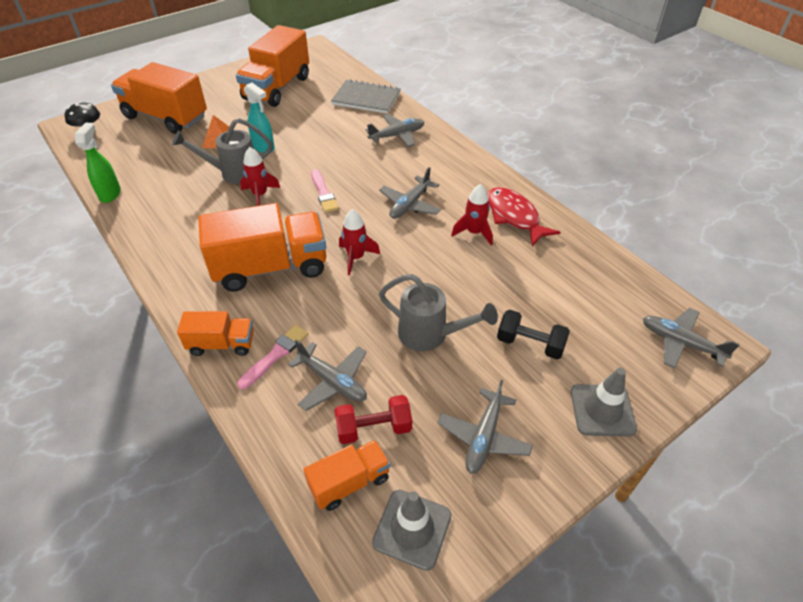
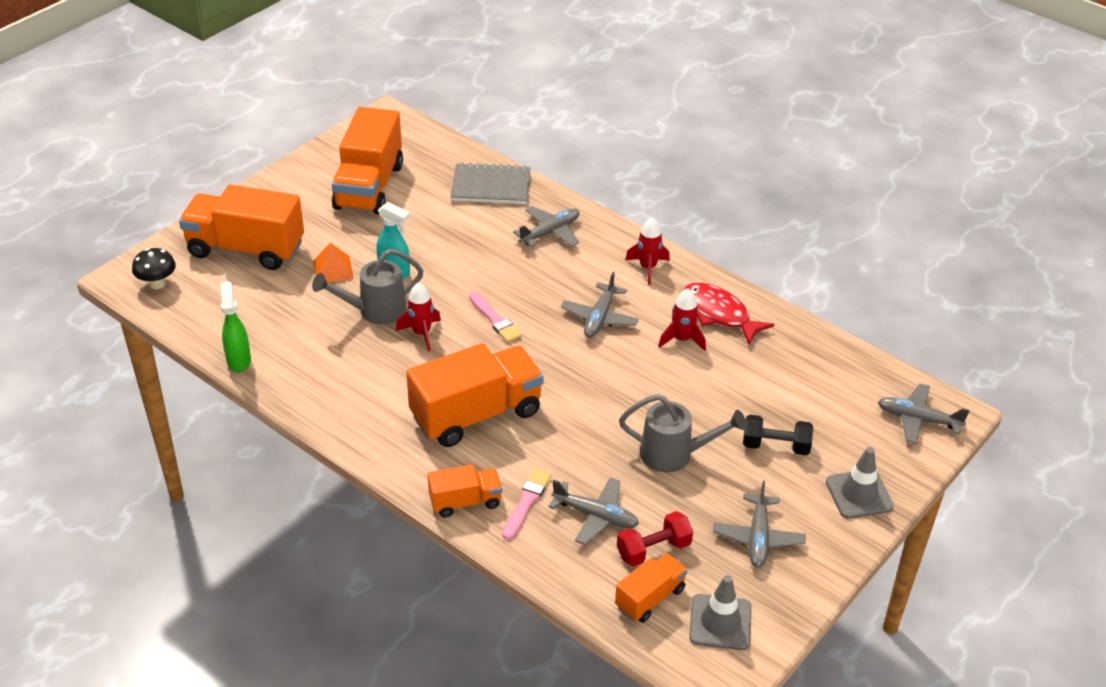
camera: 15 degrees left, 5 degrees down
(356, 258) = (565, 388): red rocket -> red rocket (648, 268)

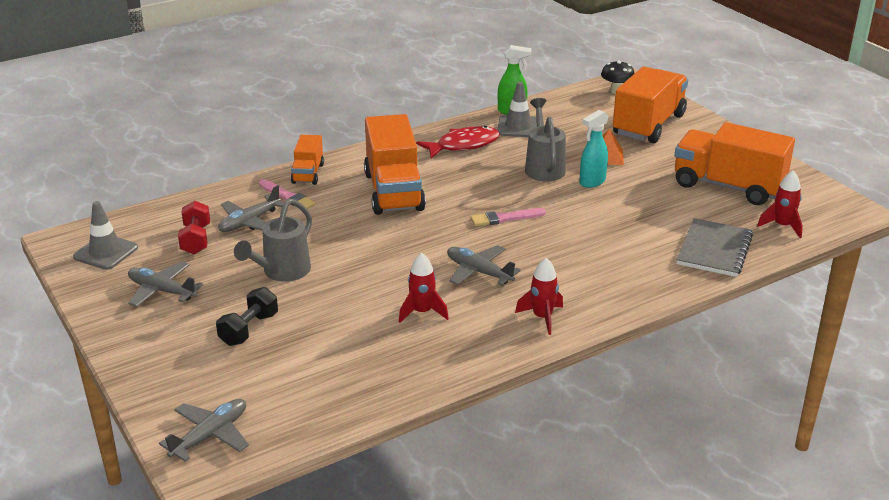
camera: 110 degrees right, 10 degrees down
(421, 333) = (504, 183): red rocket -> red rocket (782, 226)
(550, 232) = (623, 270): grey plane -> none
(650, 598) = (155, 228): orange truck -> none
(719, 314) = (447, 345): red fish -> red fish (463, 145)
(859, 494) = (156, 361): grey traffic cone -> grey traffic cone (518, 127)

